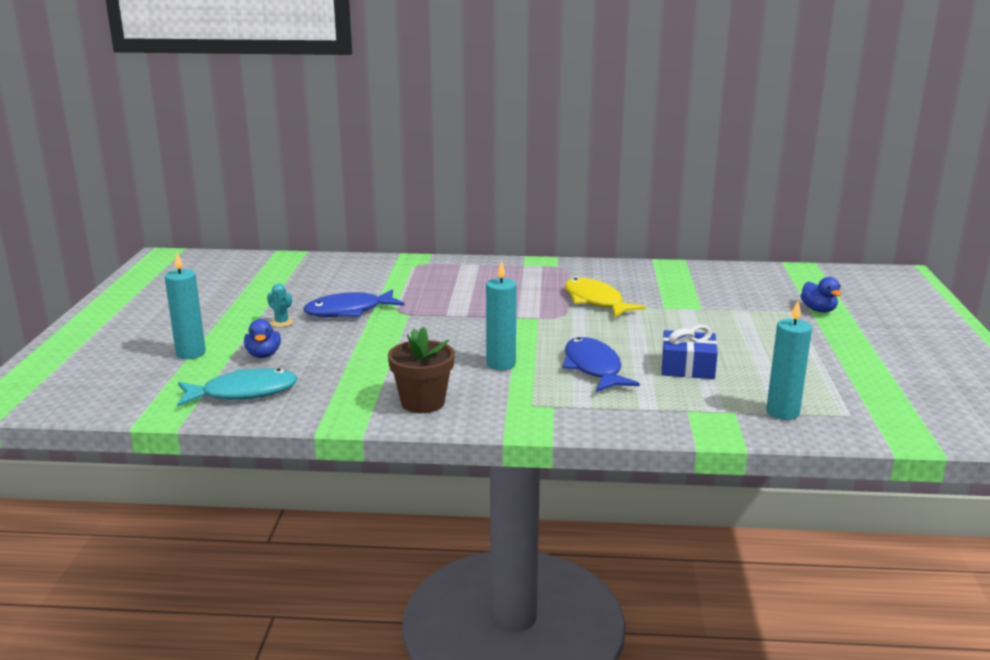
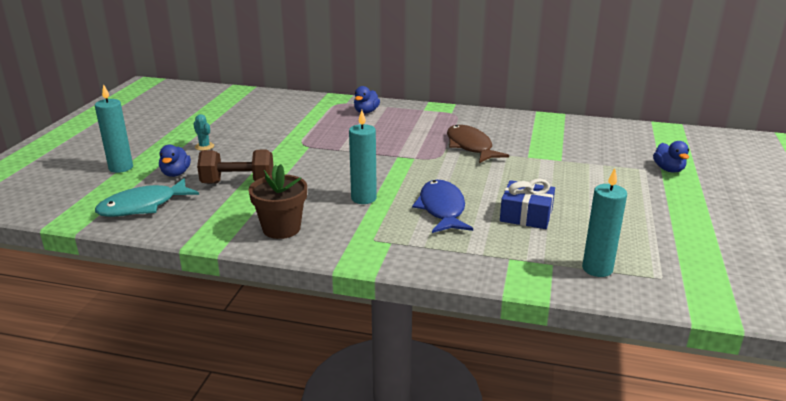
camera: 10 degrees right, 5 degrees up
(244, 393) = (143, 206): turquoise fish -> turquoise fish turned 150 degrees clockwise
(345, 359) = (238, 183): none -> brown dumbbell
(348, 311) = (262, 140): blue fish -> none
(457, 271) = (366, 112): none -> blue duck
(595, 301) = (470, 146): yellow fish -> brown fish

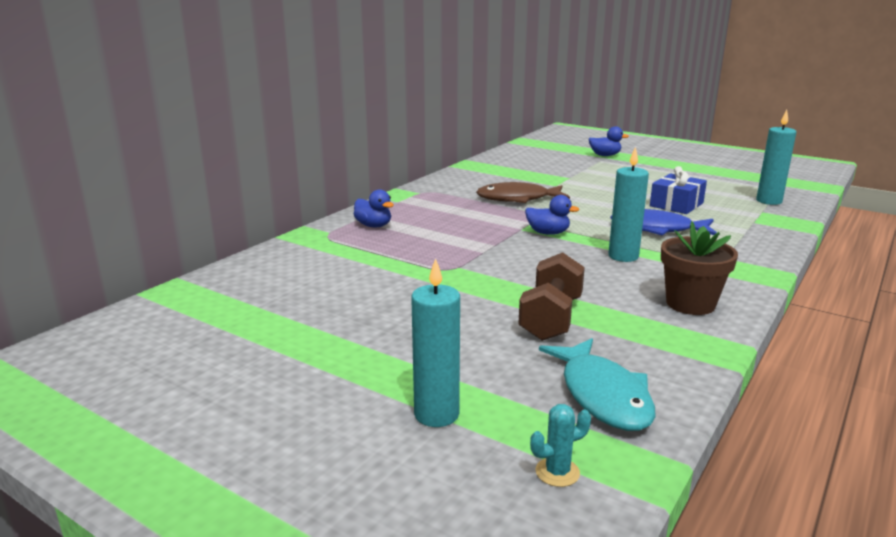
camera: 70 degrees left, 5 degrees down
(176, 173) = (493, 363): blue duck -> blue duck (548, 233)
(204, 146) = (401, 334): turquoise cactus -> turquoise cactus (557, 472)

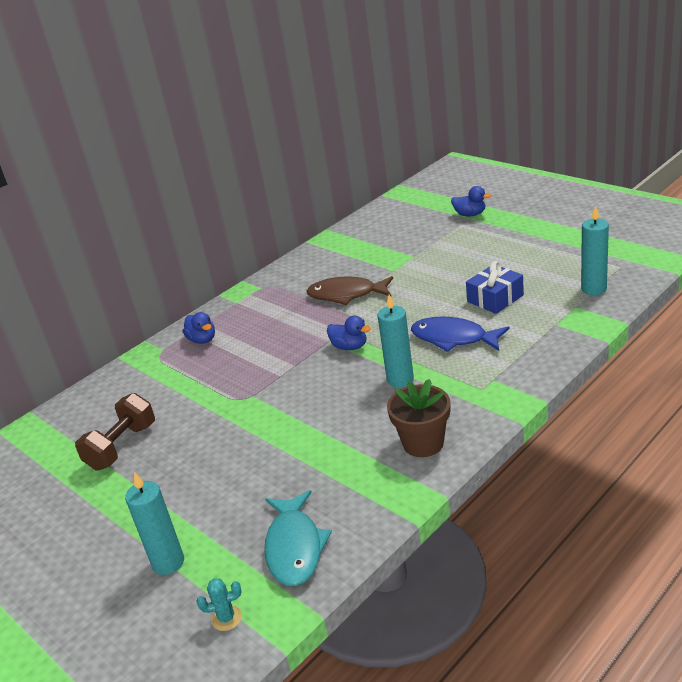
camera: 15 degrees right, 10 degrees up
(551, 318) = (297, 461): brown dumbbell -> brown dumbbell (122, 446)

